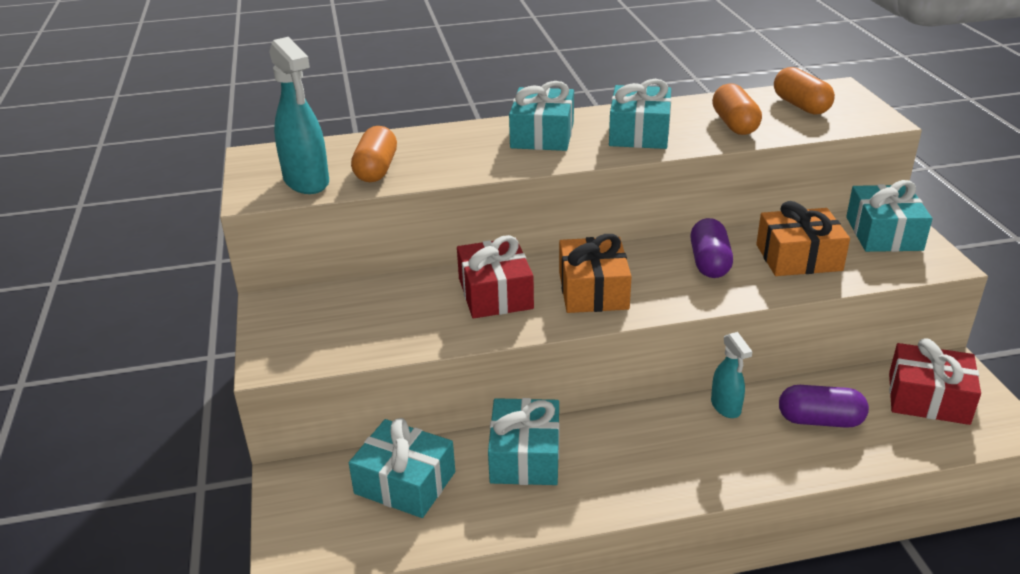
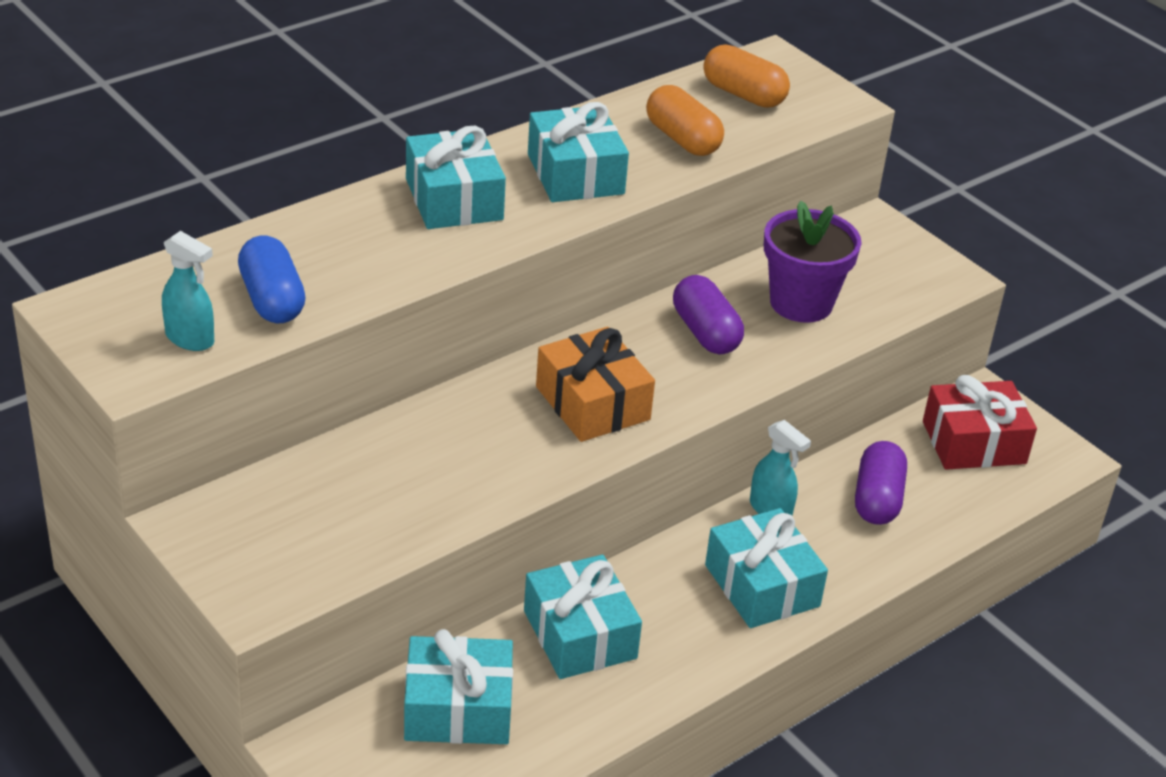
camera: 30 degrees left, 5 degrees up
(307, 182) = (190, 339): turquoise spray bottle -> turquoise spray bottle, size x0.60
(376, 170) = (272, 299): orange capsule -> blue capsule
(495, 293) = (476, 436): red gift -> none
(798, 257) = (801, 303): orange gift -> purple flower pot
(820, 420) = (877, 499): purple capsule -> purple capsule turned 60 degrees counterclockwise
(883, 233) = (877, 248): turquoise gift -> turquoise gift (762, 585)

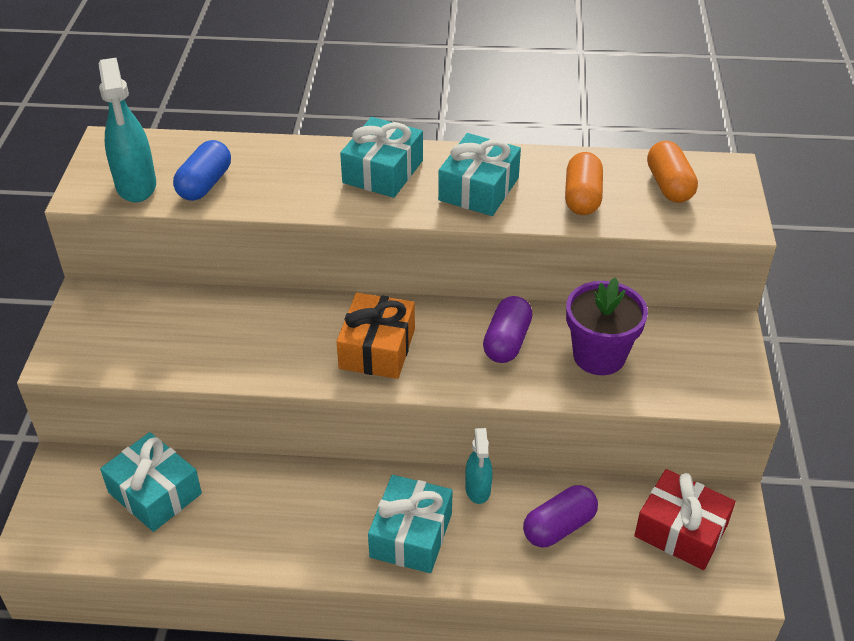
camera: 45 degrees right, 5 degrees up
(190, 339) = (136, 186): turquoise spray bottle -> turquoise spray bottle, size x1.67
(580, 634) = (269, 494): turquoise gift -> none

